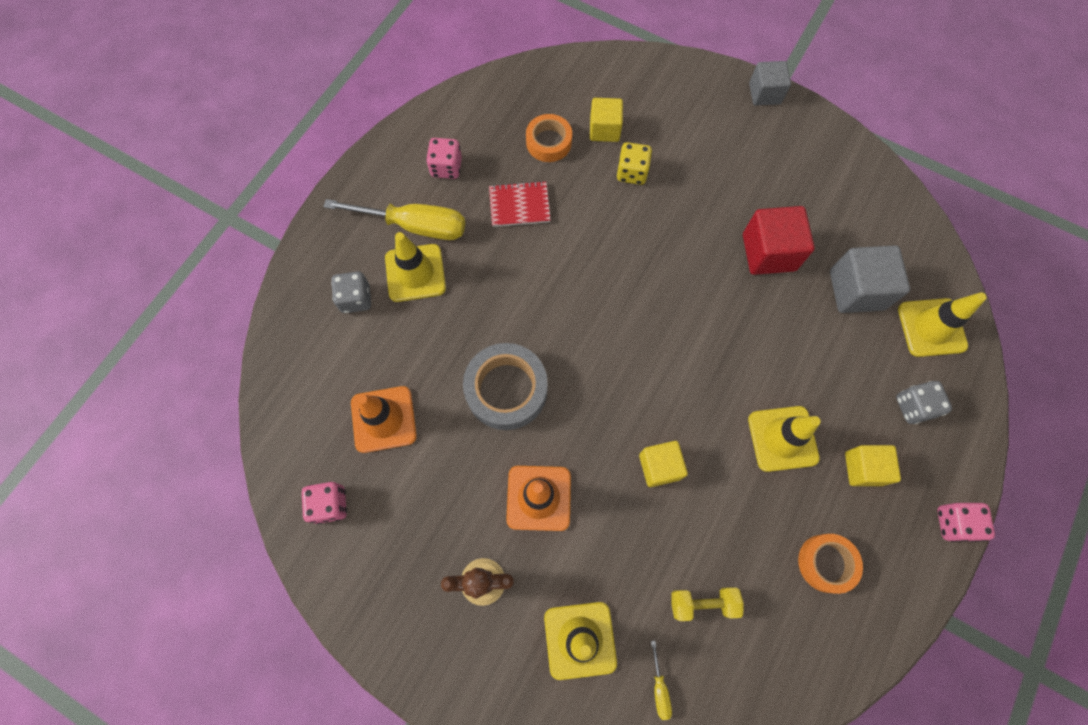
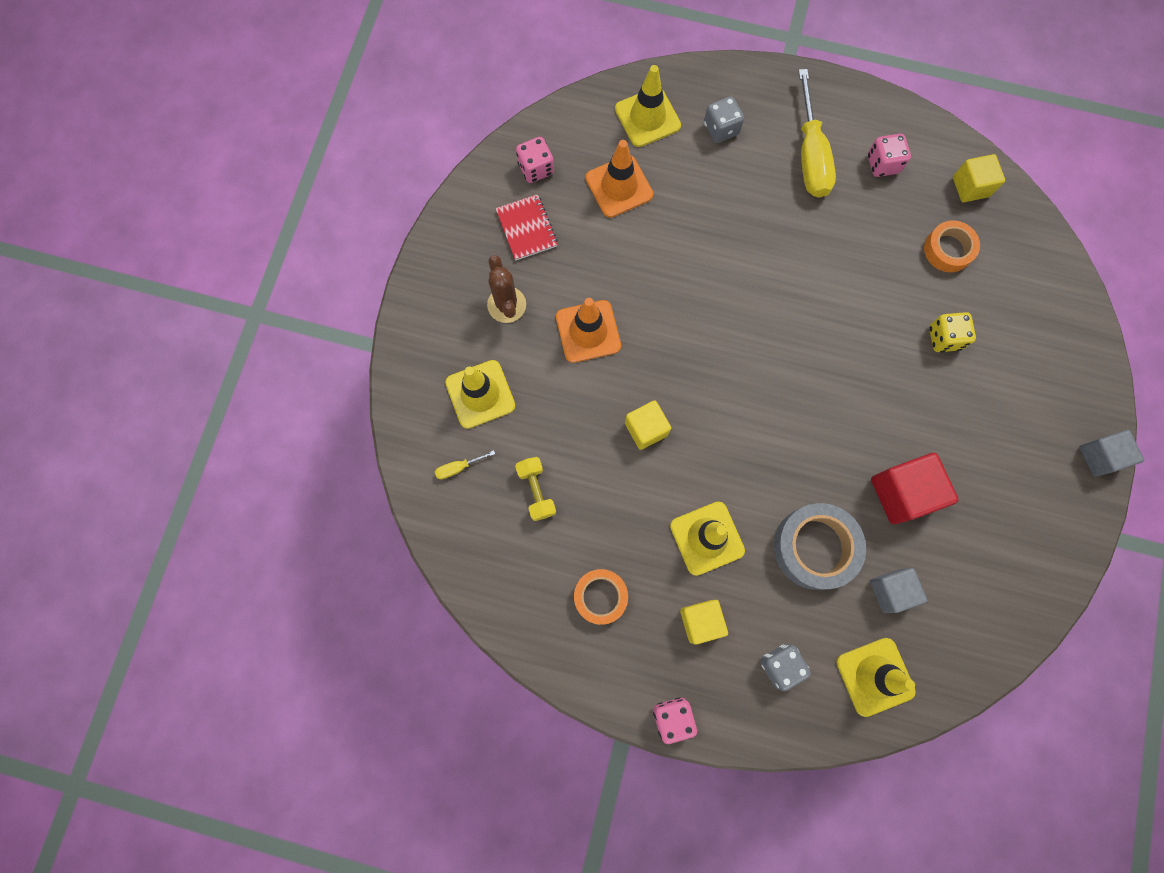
camera: 75 degrees right, 5 degrees up
(415, 273) = (763, 170): yellow traffic cone -> yellow traffic cone (647, 117)
(506, 390) = (676, 279): grey tape -> grey tape (815, 547)
(519, 205) = (866, 241): red notebook -> red notebook (527, 228)
(604, 129) = (985, 300): yellow cube -> yellow cube (970, 187)
(856, 290) = (891, 591): grey cube -> grey cube, size x0.66

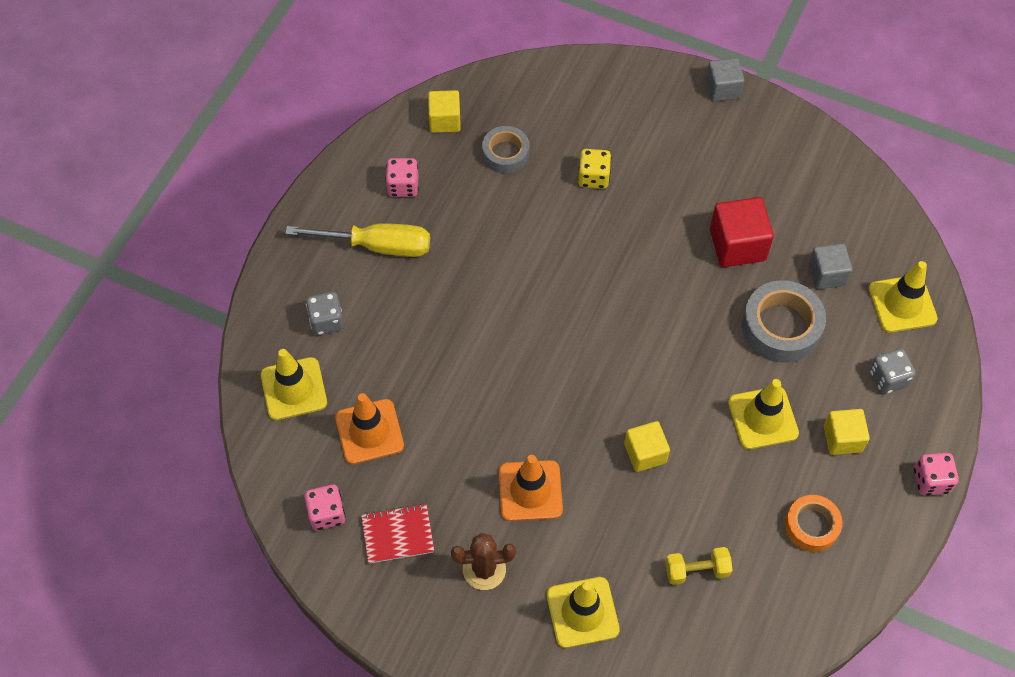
camera: 80 degrees left, 15 degrees down
(458, 468) = (661, 647): yellow screwdriver -> none
(948, 250) = (505, 153): orange tape -> grey tape

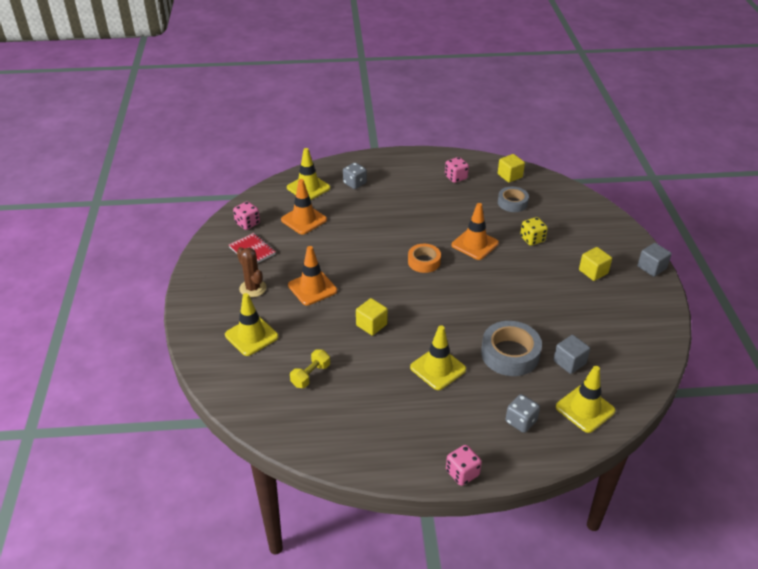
camera: 60 degrees right, 20 degrees down
(378, 246) = (413, 183): yellow screwdriver -> none
(562, 247) = (475, 244): none -> orange traffic cone
(696, 570) = (310, 375): yellow dumbbell -> yellow dumbbell turned 75 degrees clockwise
(737, 245) = (548, 313): red cube -> none
(811, 526) = (380, 419): orange tape -> orange tape (424, 262)
(842, 438) = (455, 413): yellow cube -> yellow cube (593, 272)

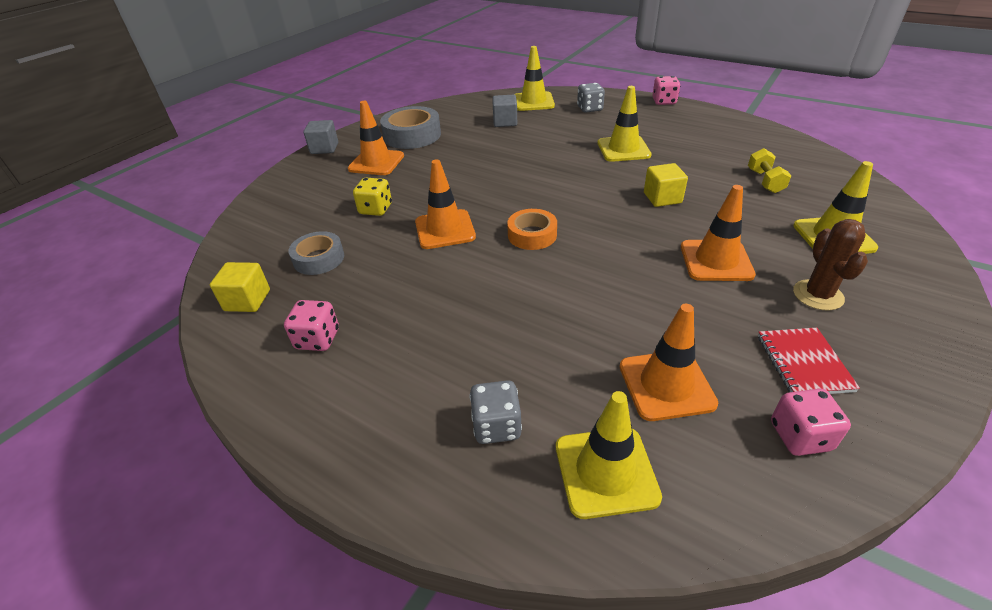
camera: 140 degrees left, 0 degrees up
(310, 375) = (765, 181): yellow dumbbell -> yellow dumbbell turned 75 degrees counterclockwise
(510, 354) = (546, 139): grey tape -> grey tape (412, 135)
(593, 272) = (376, 162): yellow cube -> orange traffic cone

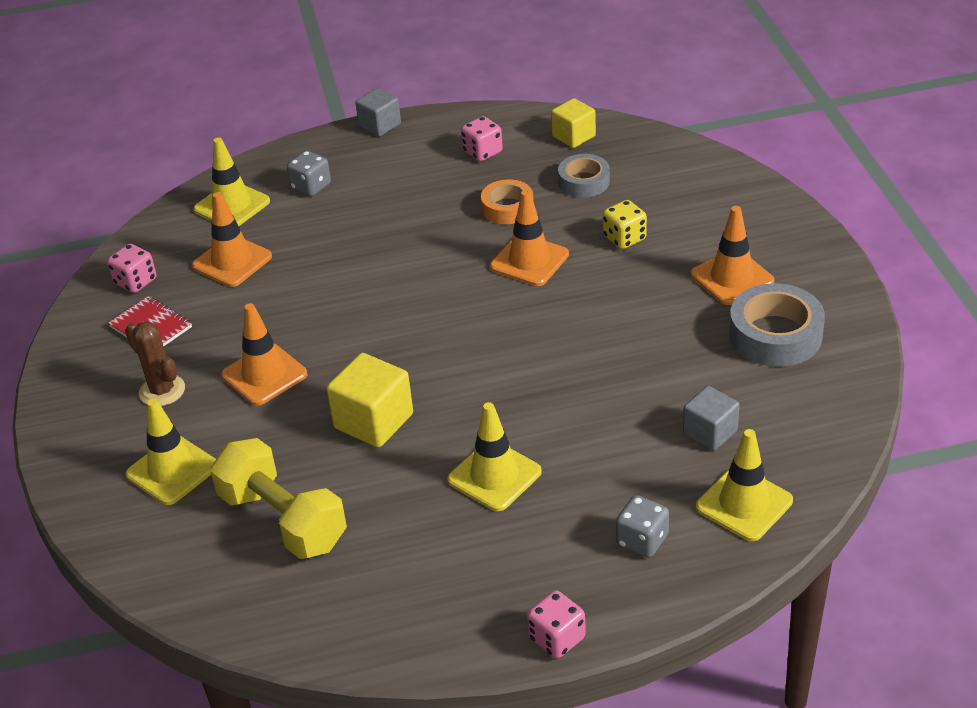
camera: 135 degrees right, 0 degrees up
(324, 148) = (827, 257): grey cube -> grey cube (380, 125)
(532, 235) = (447, 303): orange tape -> orange tape (507, 208)
(662, 198) = (373, 421): yellow cube -> yellow cube, size x1.52
(765, 181) = (283, 520): yellow dumbbell -> yellow dumbbell, size x1.94

